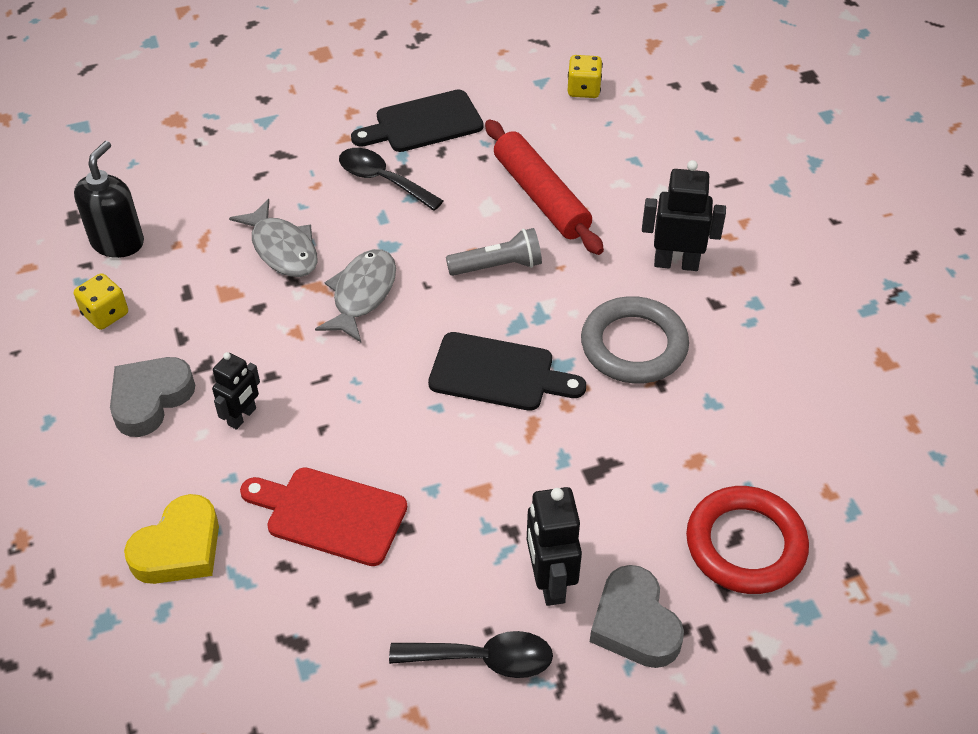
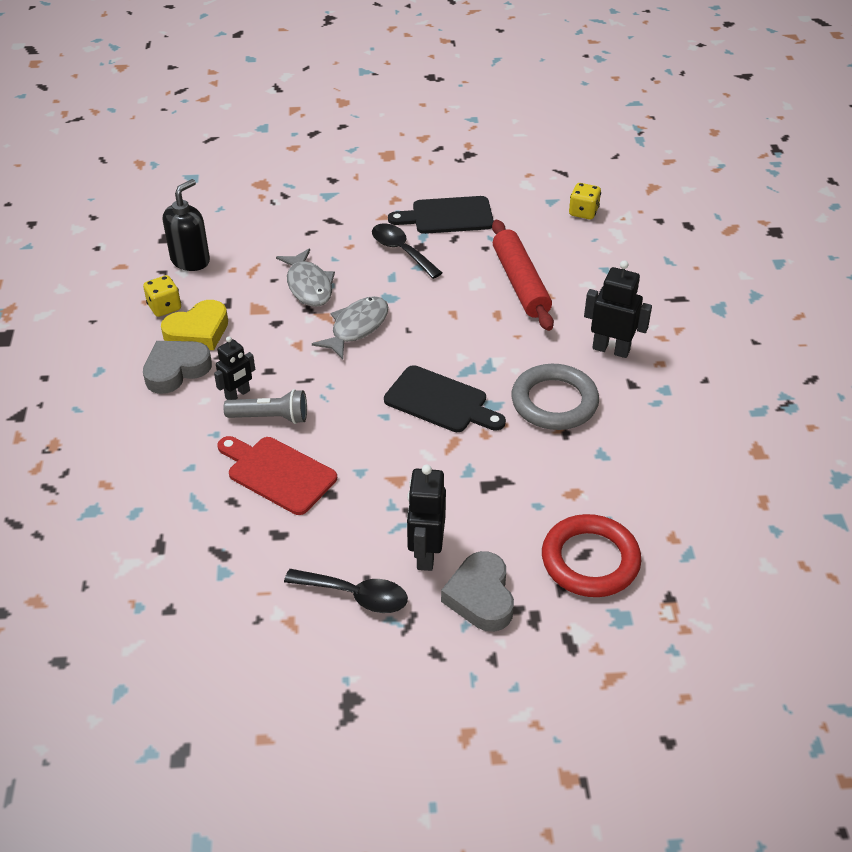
camera: 15 degrees right, 5 degrees down
(179, 548) = (161, 473): yellow heart -> yellow heart (198, 332)
(498, 266) = (468, 326): grey flashlight -> grey flashlight (270, 417)

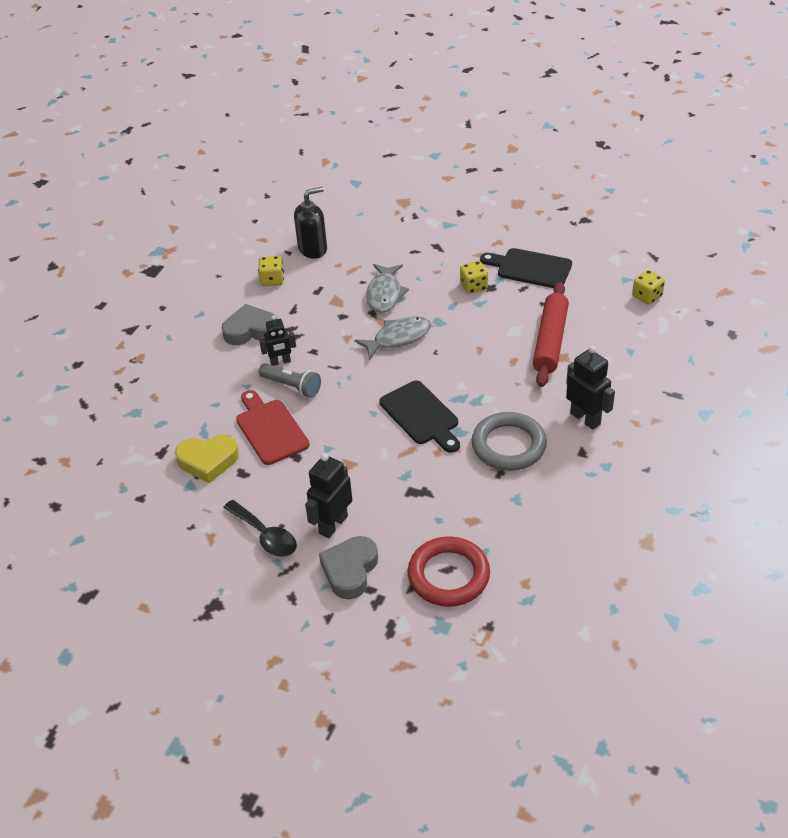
camera: 30 degrees right, 0 degrees up
(198, 332) = (283, 306): yellow heart -> yellow heart (208, 461)
(401, 251) = (473, 286): black spoon -> yellow dice

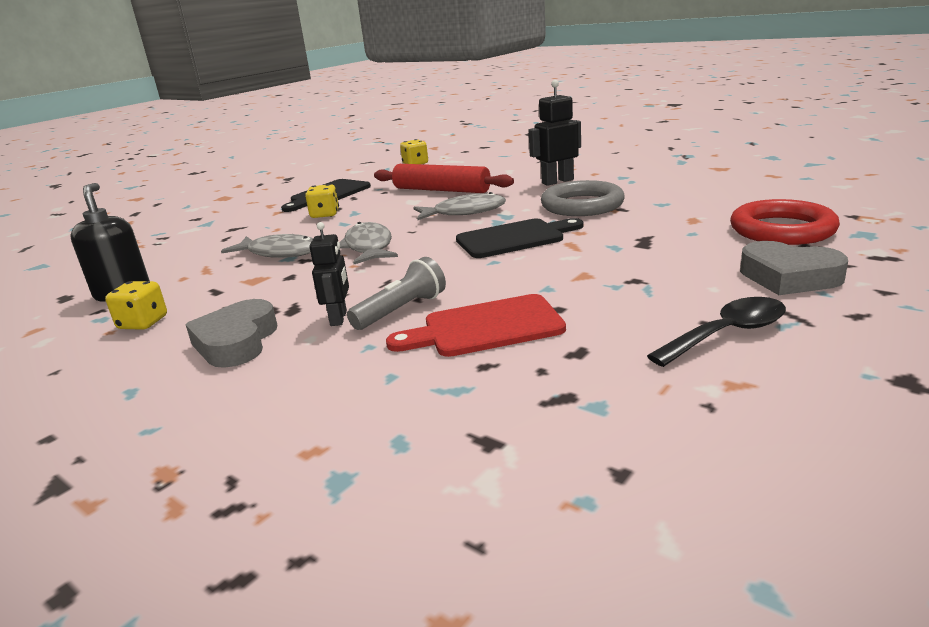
camera: 75 degrees left, 20 degrees down
(208, 461) = (536, 385): yellow heart -> none
(333, 525) = (701, 286): black robot -> none
(484, 372) = (464, 212): none -> grey fish

